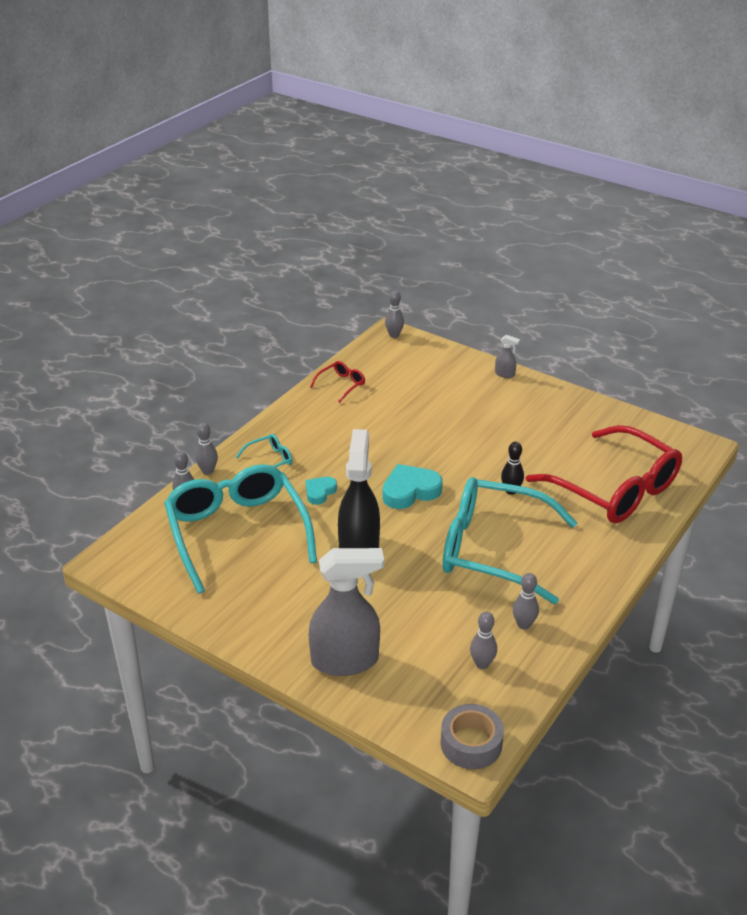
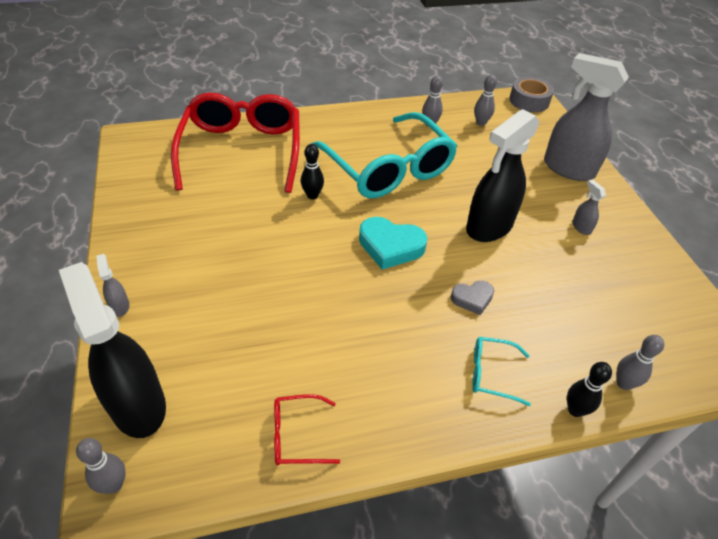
camera: 140 degrees left, 10 degrees up
(207, 471) = (575, 410): grey bowling pin -> black bowling pin
(237, 532) = (587, 309): turquoise glasses -> none
(286, 599) = (581, 227): none -> grey spray bottle
(320, 492) = (472, 299): turquoise heart -> grey heart
(427, 355) = (137, 404): none -> black spray bottle

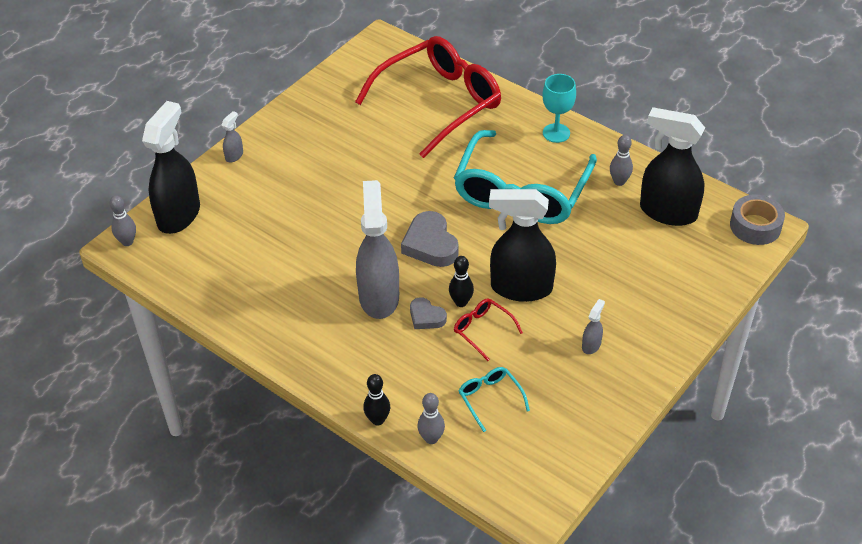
camera: 55 degrees right, 0 degrees up
(296, 435) = (224, 294): red glasses -> red glasses (482, 330)
(312, 195) = (436, 171): black bowling pin -> black bowling pin (461, 302)
(349, 121) = (556, 133): none -> turquoise goblet
(390, 246) = (430, 244): turquoise heart -> grey heart
(481, 123) = (667, 212): grey bowling pin -> black spray bottle
(491, 374) = (364, 361): turquoise glasses -> turquoise glasses (490, 398)
(568, 168) = (671, 302): grey spray bottle -> grey spray bottle (379, 297)

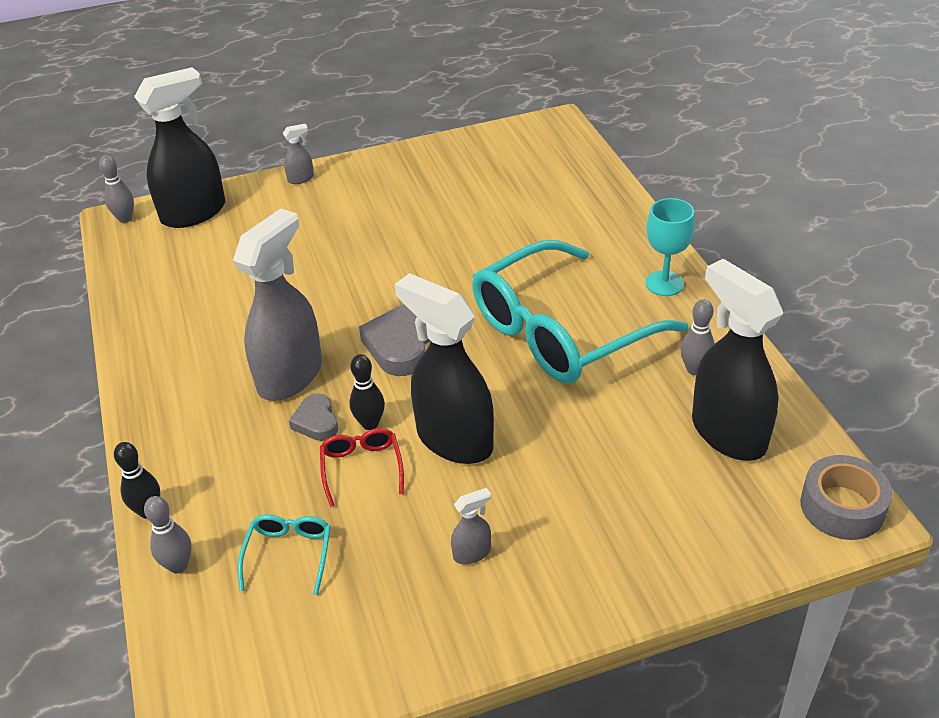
camera: 35 degrees right, 5 degrees down
(440, 102) = (558, 203): red glasses -> none

